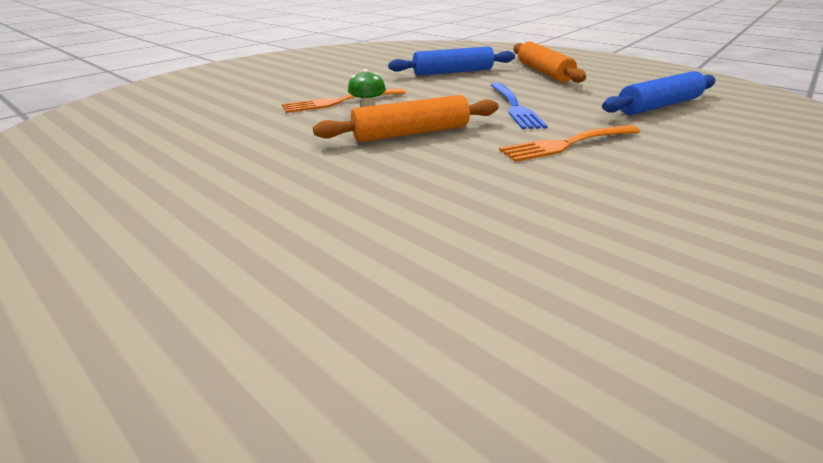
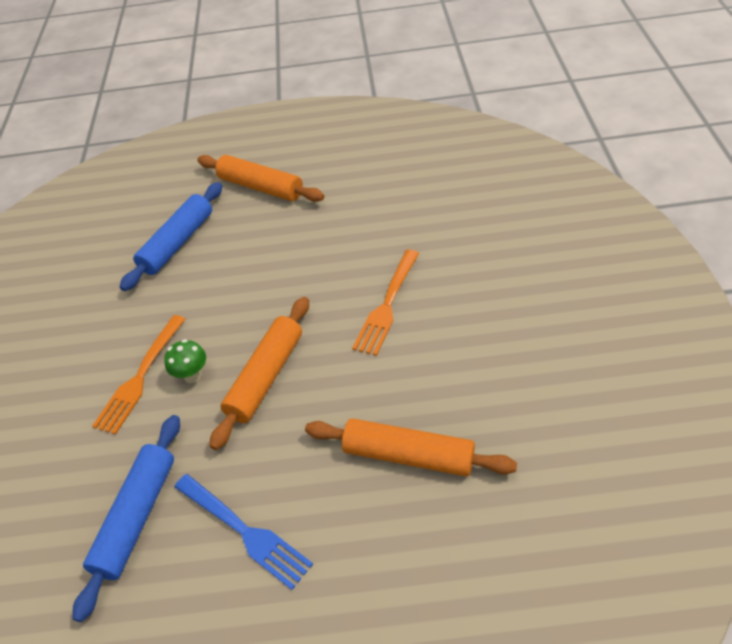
camera: 40 degrees left, 15 degrees up
(451, 226) = (408, 455): none -> orange rolling pin
(515, 107) = (301, 274): blue fork -> blue fork (244, 531)
(658, 106) = (399, 197): blue rolling pin -> blue rolling pin (137, 517)

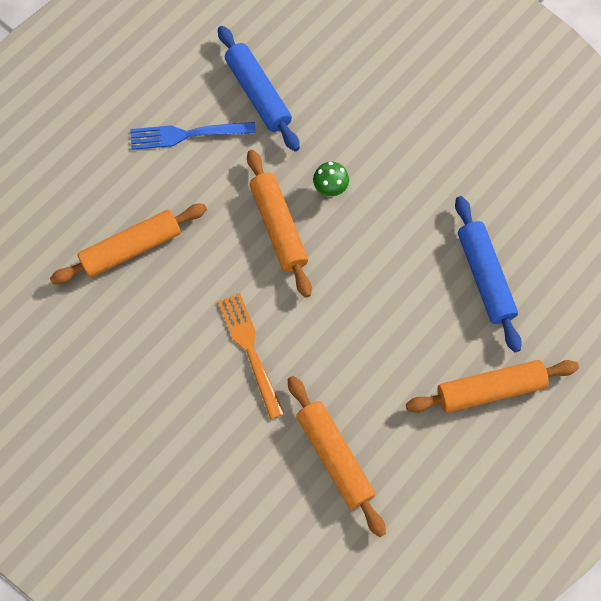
camera: 130 degrees right, 20 degrees up
(140, 377) = (365, 161): orange fork -> none
(398, 211) = (334, 457): none -> orange rolling pin

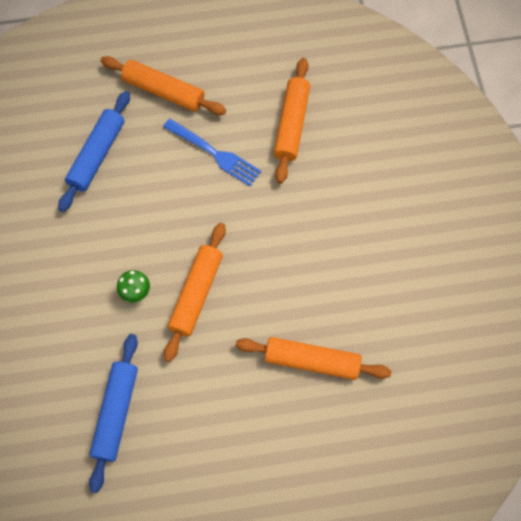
camera: 140 degrees left, 0 degrees up
(187, 135) = (198, 422): blue fork -> blue fork (214, 153)
(250, 350) = (288, 226): orange fork -> none

